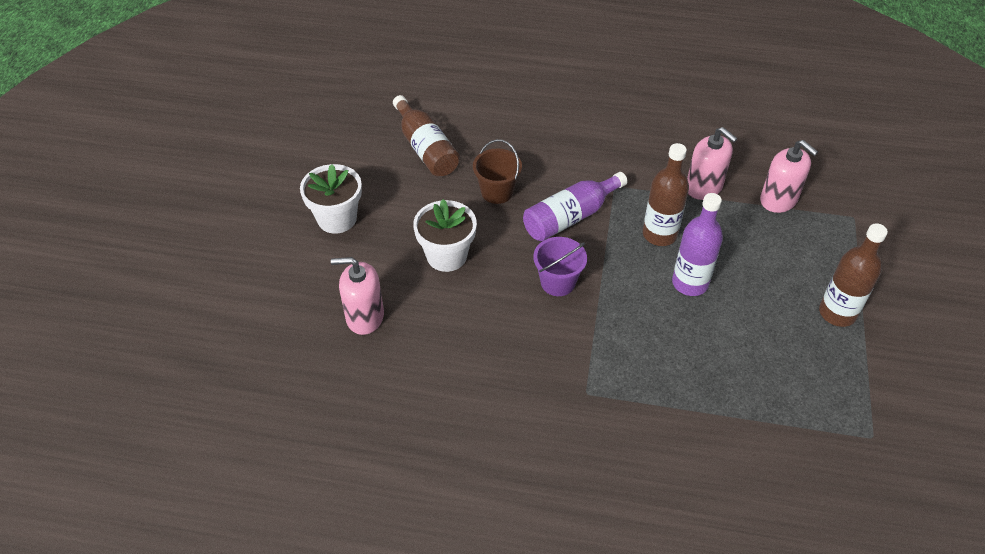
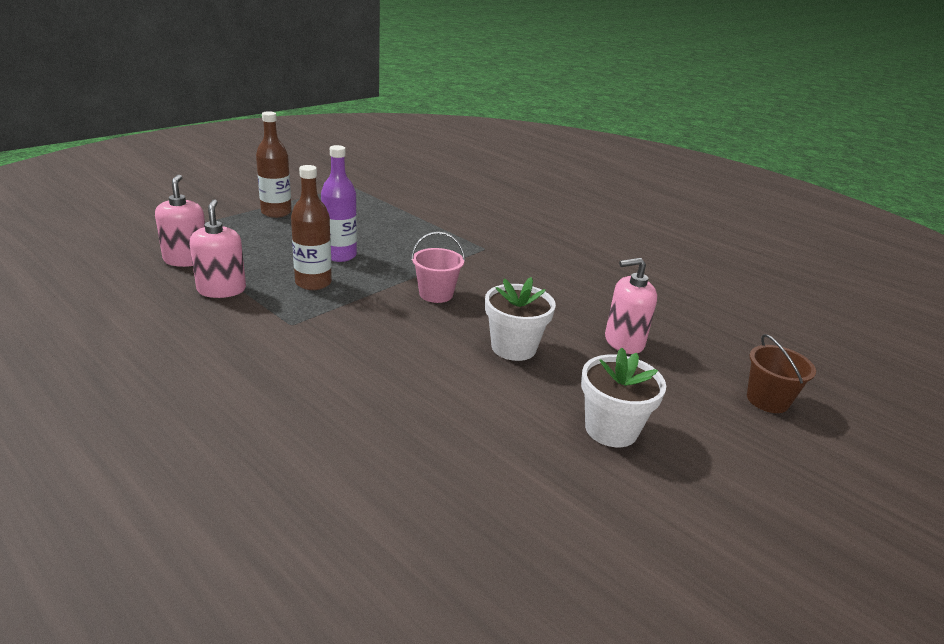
camera: 150 degrees left, 20 degrees down
(364, 317) = (624, 342): pink soap dispenser -> pink soap dispenser turned 135 degrees clockwise
(426, 148) = (439, 456): brown bottle -> none
(497, 192) = (408, 371): brown bucket -> brown bucket (767, 400)
(558, 282) = (436, 294): purple bucket -> pink bucket
(570, 217) = (366, 323): purple bottle -> none

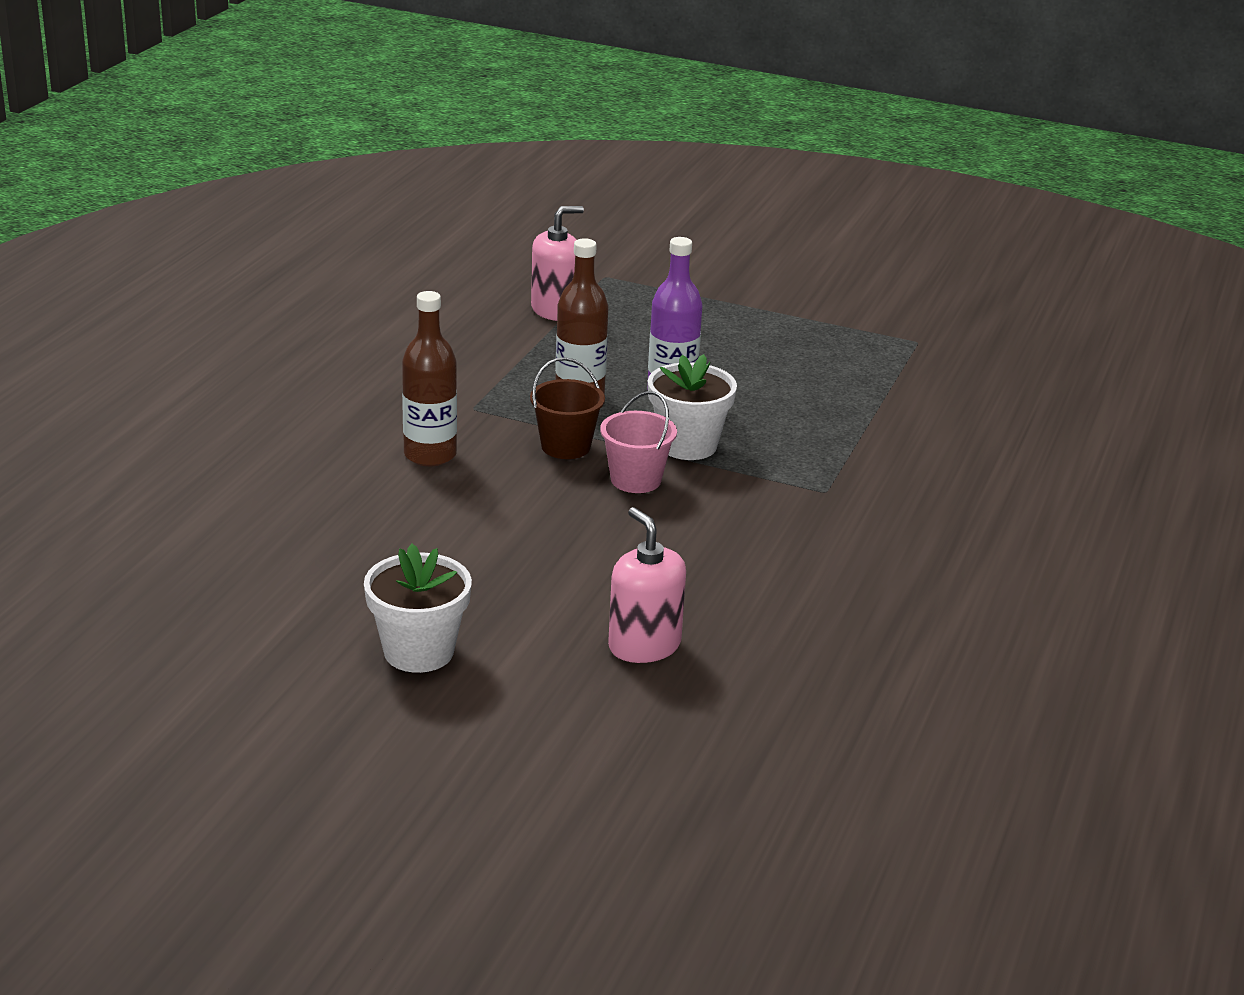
camera: 70 degrees right, 0 degrees up
(221, 290) = (508, 350): pink soap dispenser -> none
(276, 212) = (747, 319): brown bottle -> brown bottle (430, 455)
(513, 347) = (549, 559): white flower pot -> white flower pot (687, 445)
(767, 400) = (586, 784): brown bucket -> brown bucket (565, 446)

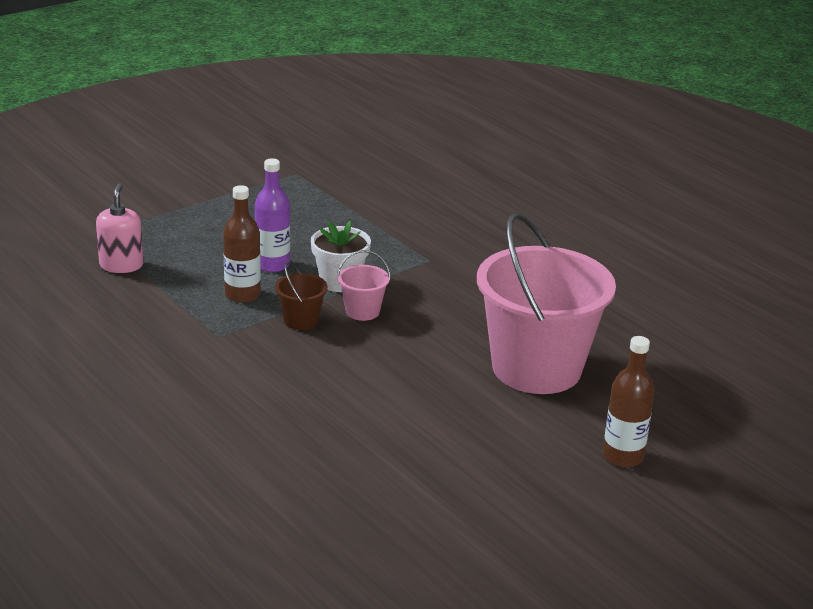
camera: 60 degrees left, 0 degrees up
(418, 651) = (485, 443): white flower pot -> none
(430, 455) = (263, 370): brown bottle -> brown bottle (623, 456)
(644, 645) = (536, 368): pink soap dispenser -> pink bucket

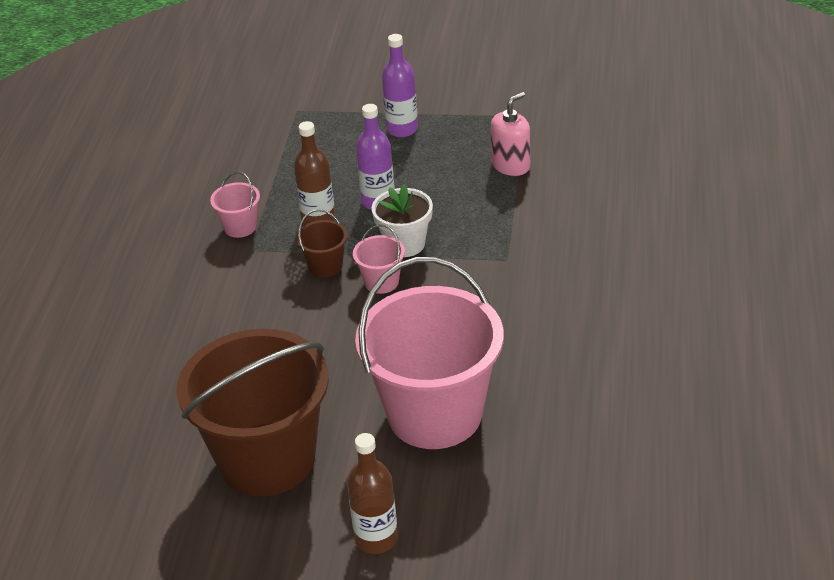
camera: 50 degrees right, 10 degrees up
(121, 265) = (274, 149): pink soap dispenser -> pink soap dispenser (511, 165)
(182, 326) = (240, 227): none -> pink bucket
(211, 214) = (402, 129): none -> purple bottle
(468, 455) = (267, 459): none -> brown bucket

